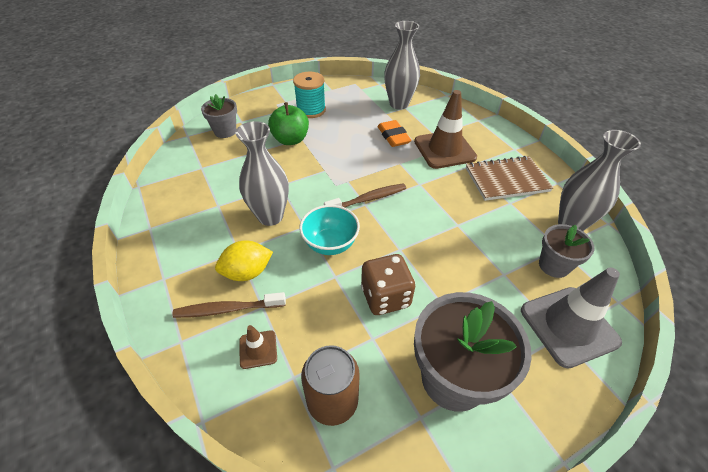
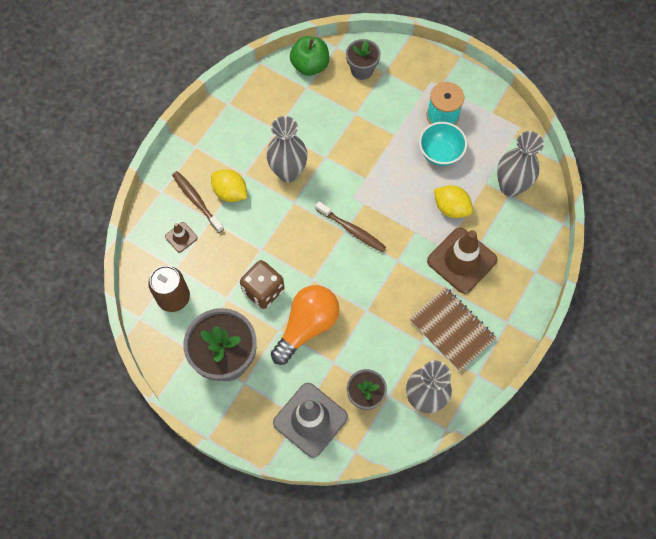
camera: 60 degrees right, 20 degrees up
(290, 140) = (386, 128): green apple -> green apple (310, 66)
(330, 244) = (288, 229): turquoise bowl -> turquoise bowl (440, 153)
(393, 136) = (451, 208): orange eraser -> yellow lemon
(451, 277) = (307, 326): none -> orange light bulb

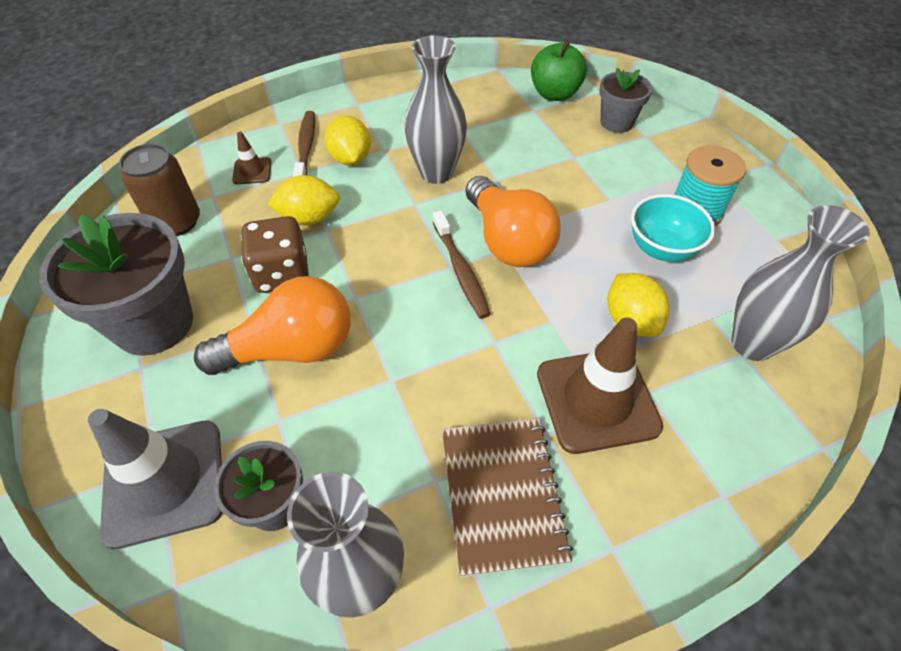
camera: 35 degrees right, 15 degrees down
(245, 248) = (309, 218): none -> yellow lemon
(362, 196) = (508, 241): none -> orange light bulb

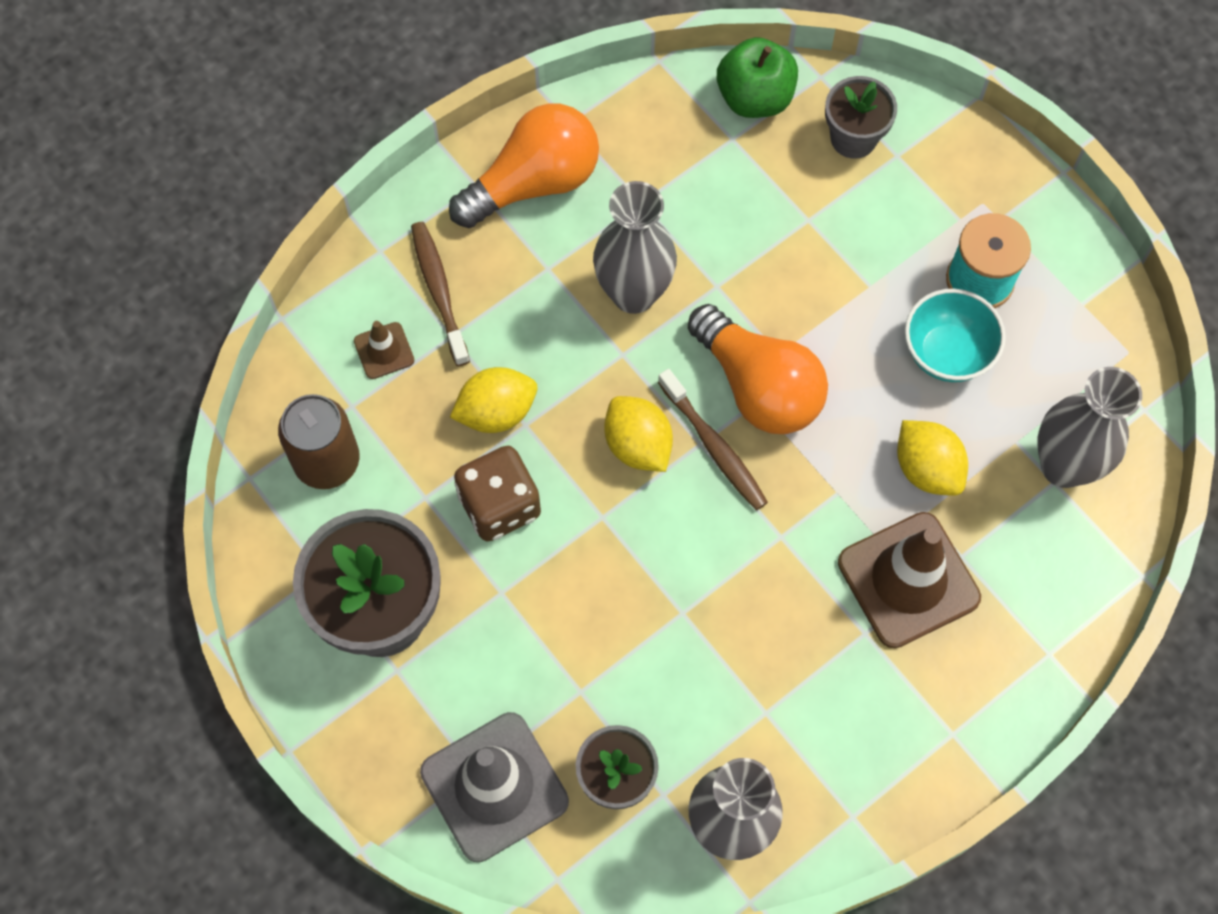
camera: 15 degrees left, 15 degrees up
(291, 349) = (557, 604): orange light bulb -> orange light bulb (534, 182)
(350, 159) = (508, 296): yellow lemon -> yellow lemon (638, 445)
(502, 495) = (836, 710): brown notebook -> none

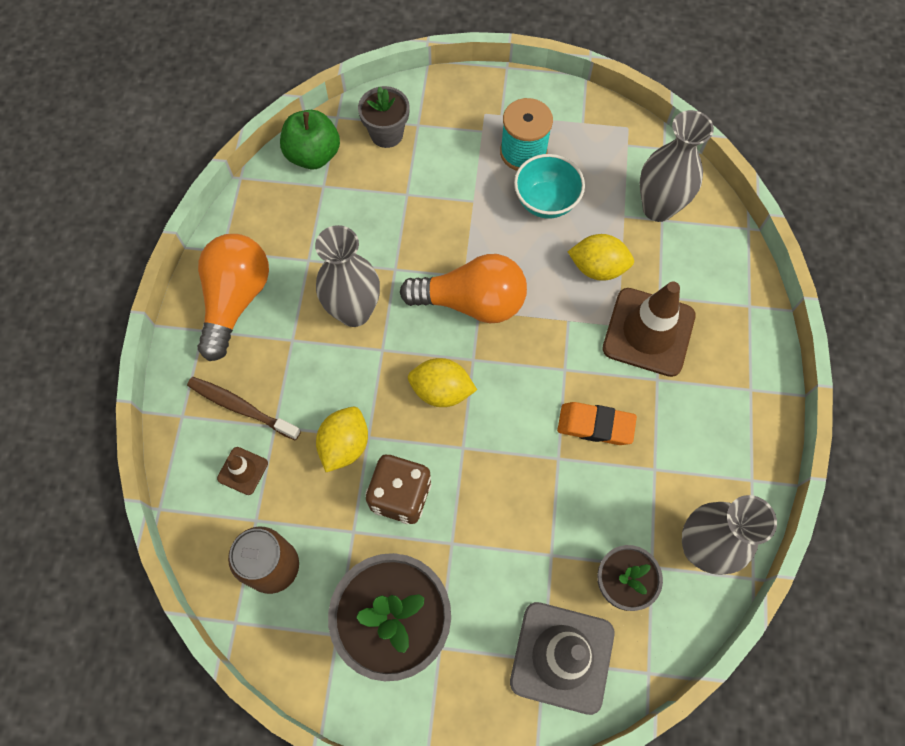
camera: 45 degrees left, 0 degrees up
(713, 446) = (481, 354): brown toothbrush -> none
(752, 617) = (595, 425): none -> orange eraser

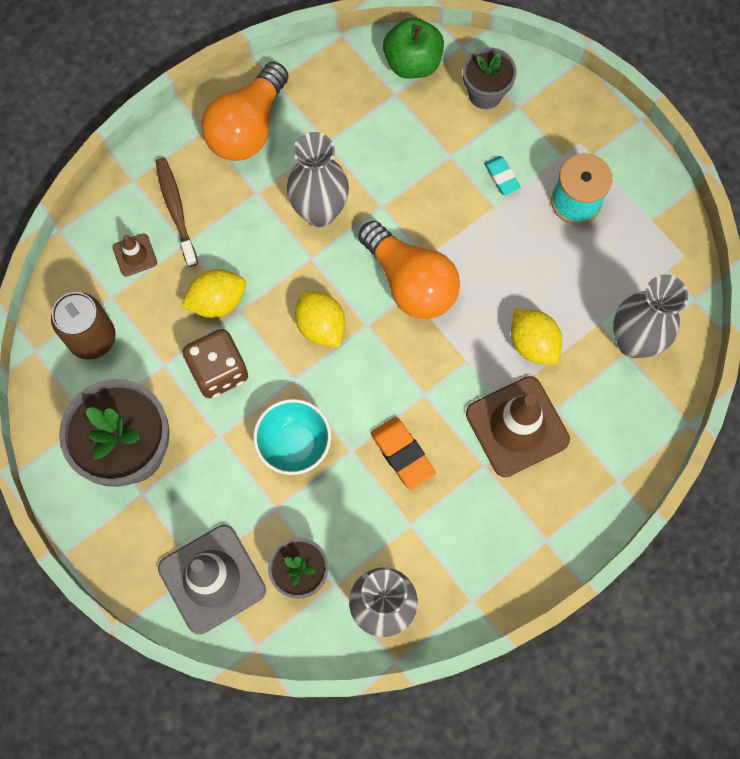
camera: 45 degrees right, 5 degrees up
(236, 300) = (247, 127): orange light bulb -> orange light bulb turned 150 degrees clockwise
(457, 178) = (501, 177): none -> turquoise eraser
(546, 202) = (550, 257): turquoise bowl -> turquoise bowl (294, 444)

